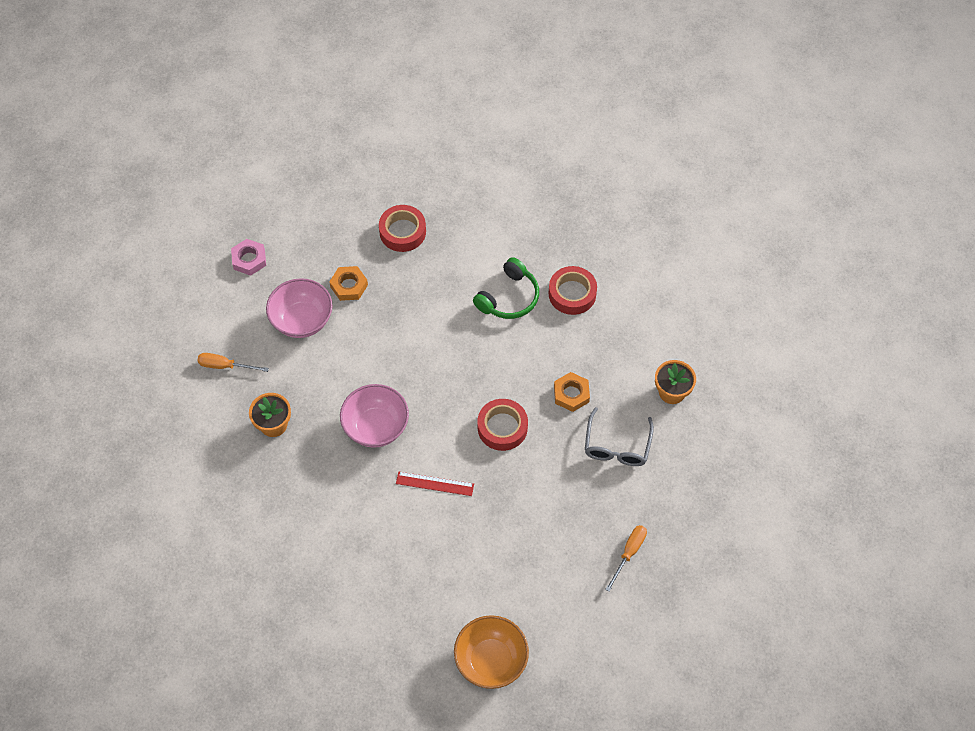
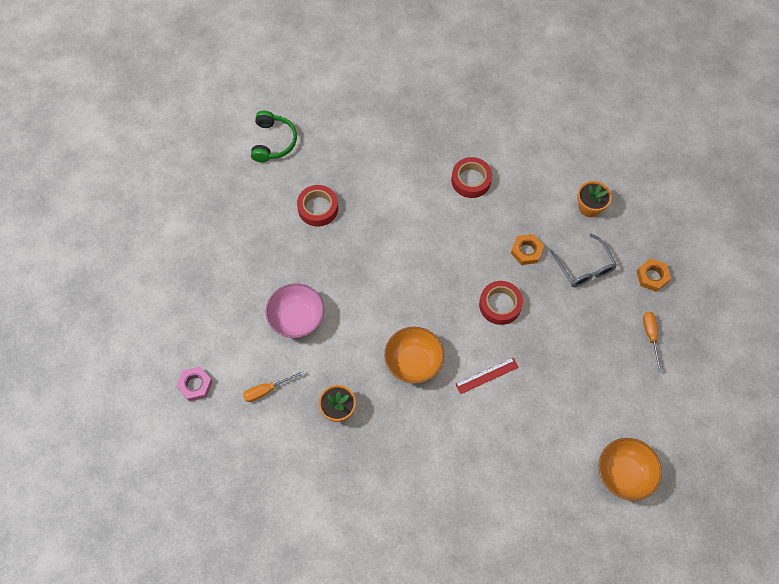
camera: 35 degrees left, 5 degrees up
(249, 259) = (220, 298): pink nut -> pink nut (195, 385)
(349, 286) = (311, 272): orange nut -> orange nut (652, 276)
(376, 427) = (413, 362): pink bowl -> orange bowl
(509, 297) = (430, 209): green headphones -> green headphones (273, 142)

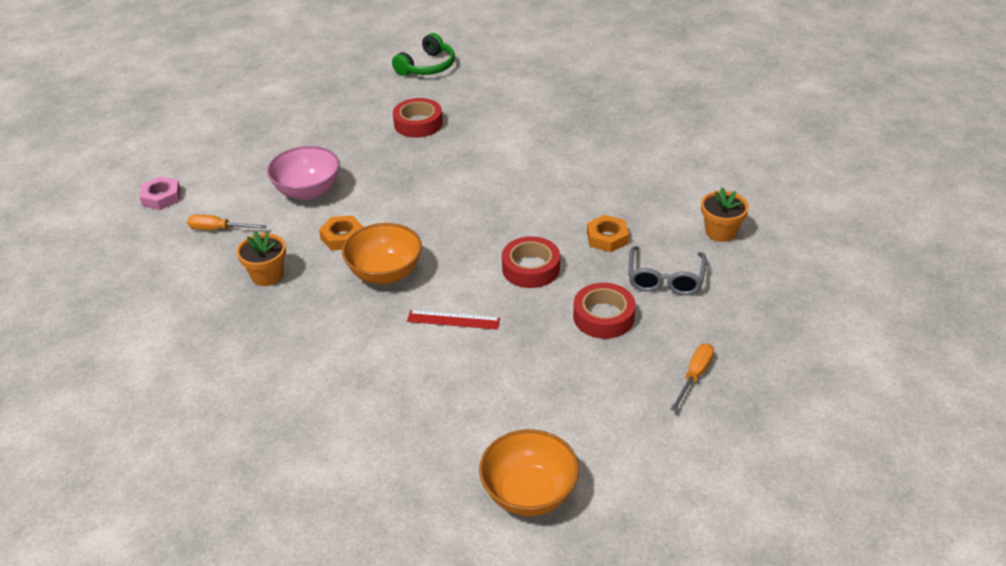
camera: 35 degrees right, 25 degrees down
(471, 180) = (599, 161): red tape -> red tape (603, 317)
(652, 276) = (748, 322): orange nut -> orange nut (342, 237)

